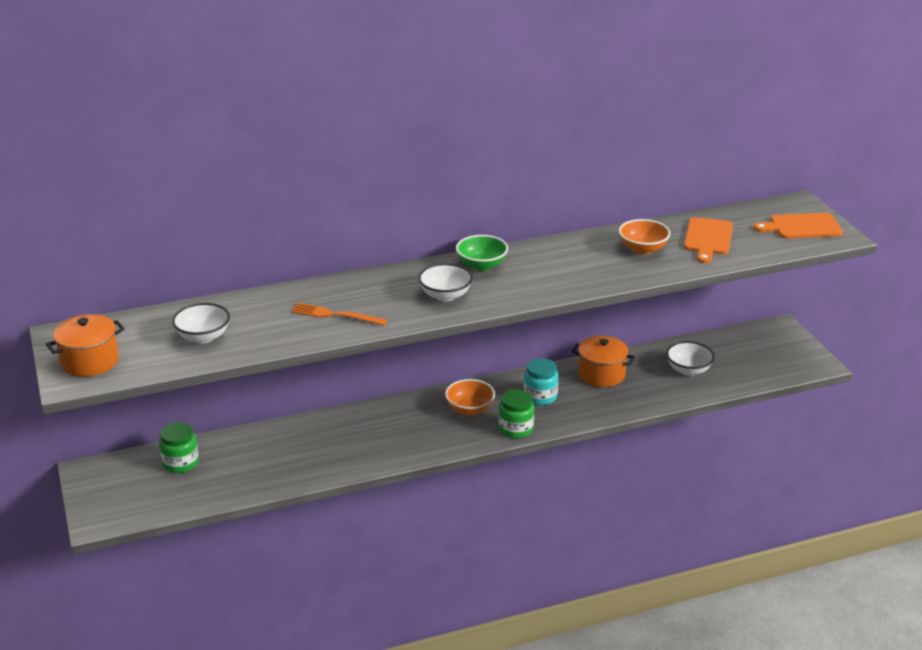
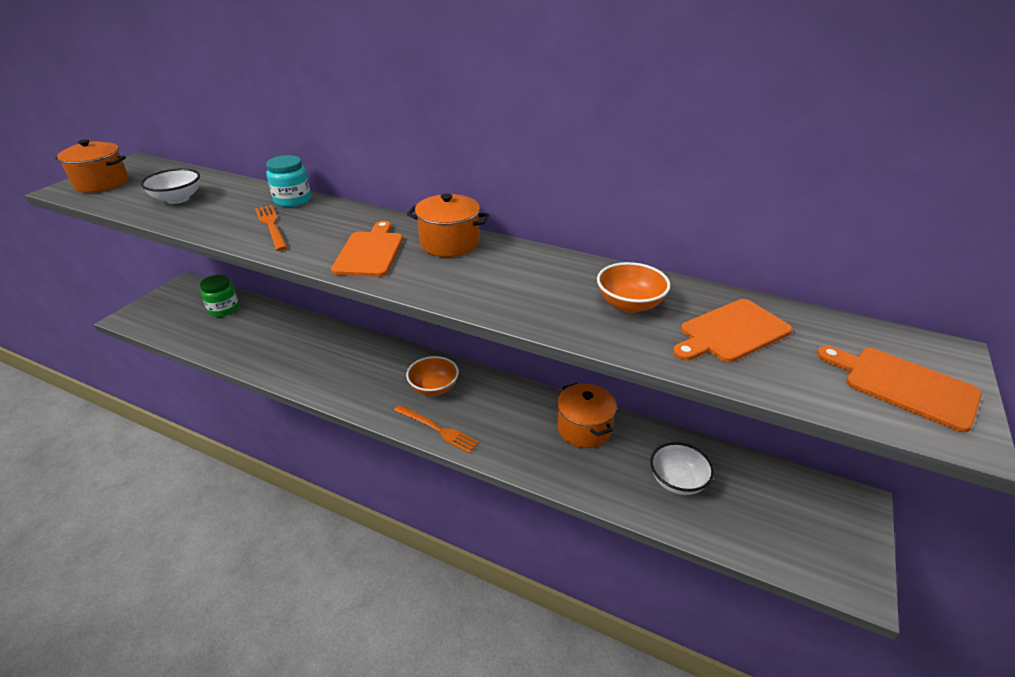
camera: 45 degrees right, 5 degrees up
(445, 295) = (370, 252): white bowl -> orange cutting board
(481, 265) = (449, 243): green bowl -> orange pot
(516, 429) = (437, 429): green jar -> orange fork
(540, 396) = (501, 414): turquoise jar -> turquoise jar (292, 200)

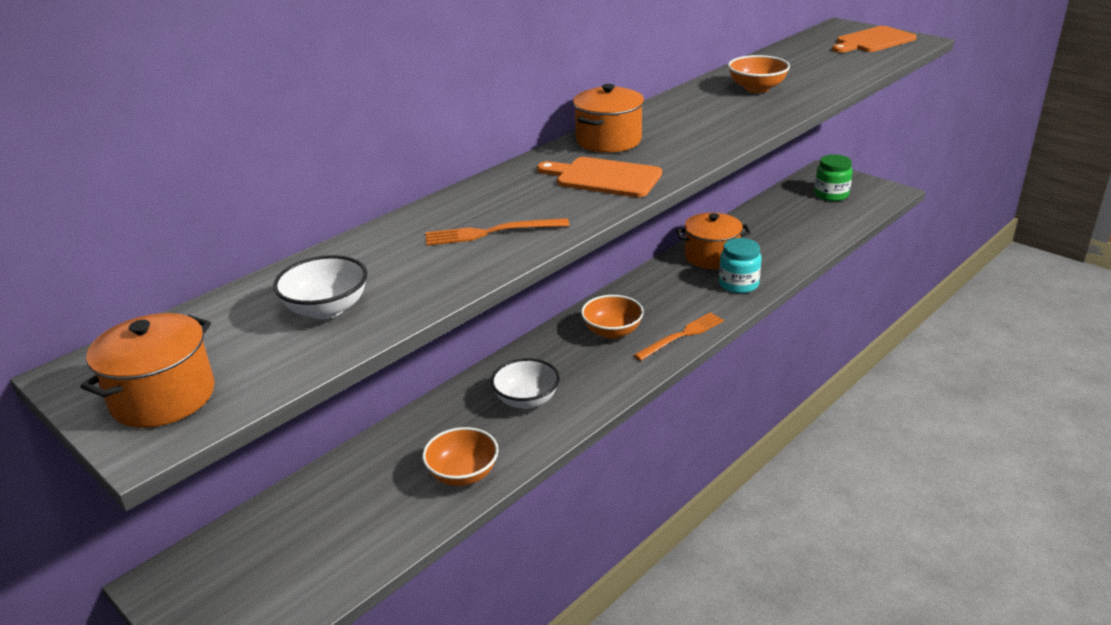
camera: 70 degrees left, 5 degrees down
(224, 309) = (300, 519): green jar -> green jar (831, 194)
(257, 355) = (463, 474): none -> orange bowl
(292, 200) = (417, 221): turquoise jar -> turquoise jar (738, 284)
(677, 481) = (787, 229): white bowl -> white bowl (526, 400)
(731, 332) = (805, 67): orange cutting board -> none

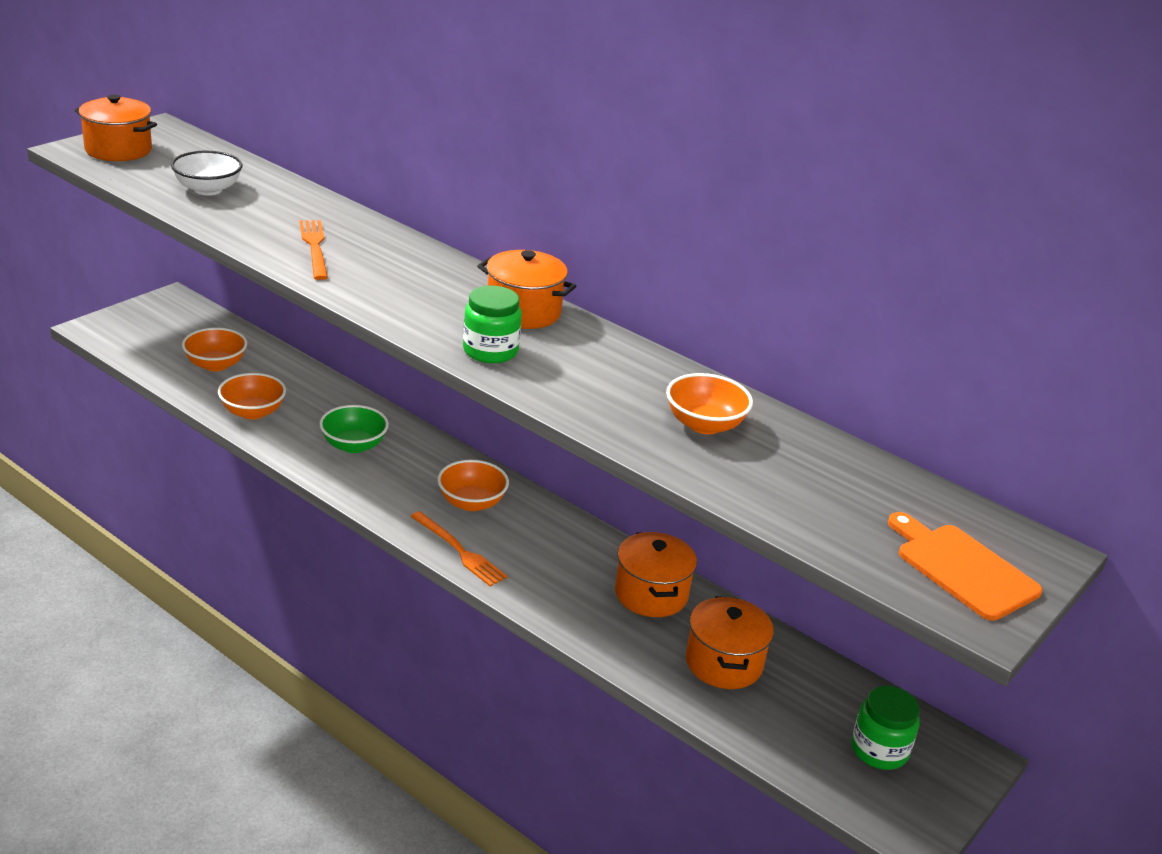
camera: 80 degrees right, 0 degrees up
(352, 516) = (215, 365): none -> orange bowl
(526, 400) = (353, 445): white bowl -> green bowl
(604, 177) = (423, 303): orange cutting board -> none
(682, 150) = (490, 351): none -> green jar
(738, 284) = (578, 609): turquoise jar -> none
(775, 235) = (723, 663): none -> orange pot

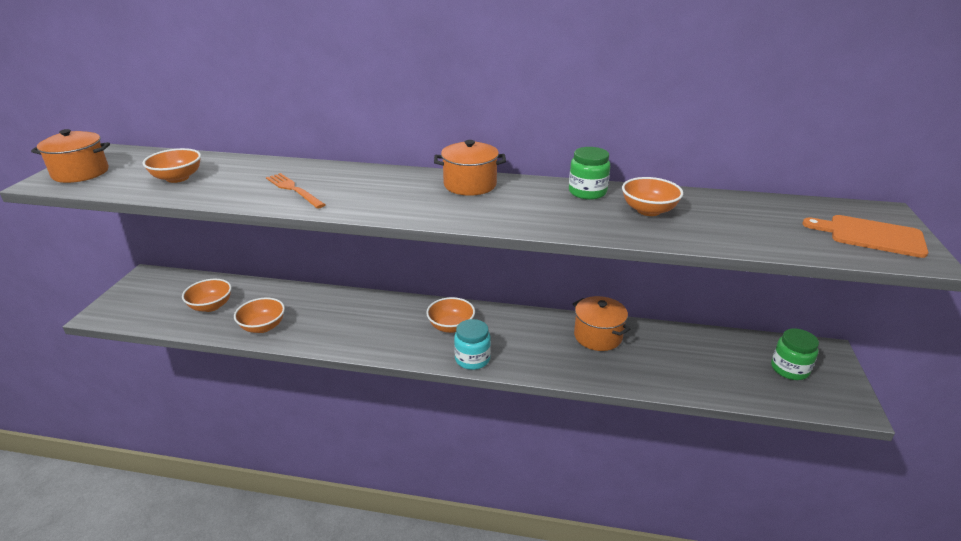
camera: 25 degrees left, 0 degrees up
(208, 189) = (177, 178): white bowl -> orange bowl
(353, 445) = (348, 321): green bowl -> none
(459, 551) = (472, 359): orange fork -> turquoise jar
(490, 351) = (480, 213): green jar -> green jar (587, 192)
(723, 663) = (672, 358): orange pot -> none

